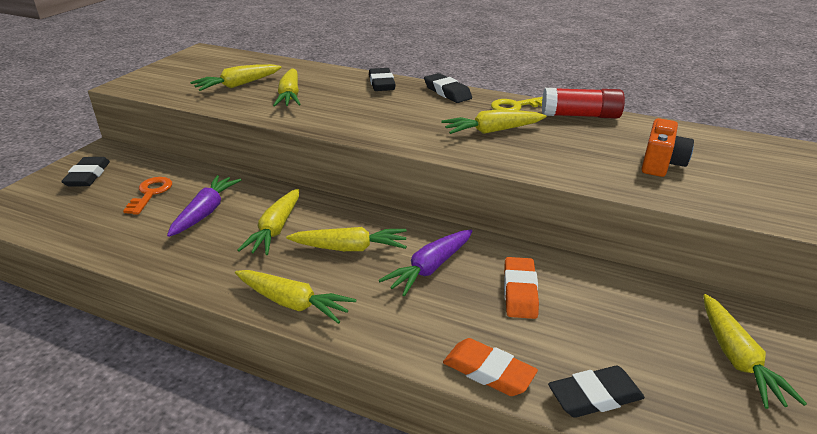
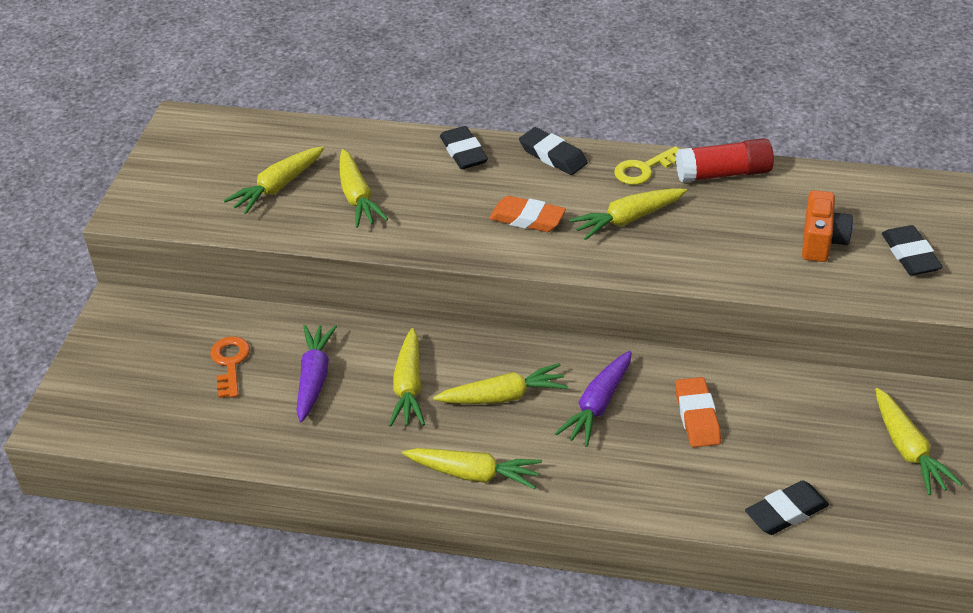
camera: 10 degrees left, 10 degrees up
(88, 176) = (132, 351): black eraser -> black eraser (910, 255)
(488, 371) = (688, 508): orange eraser -> orange eraser (527, 219)

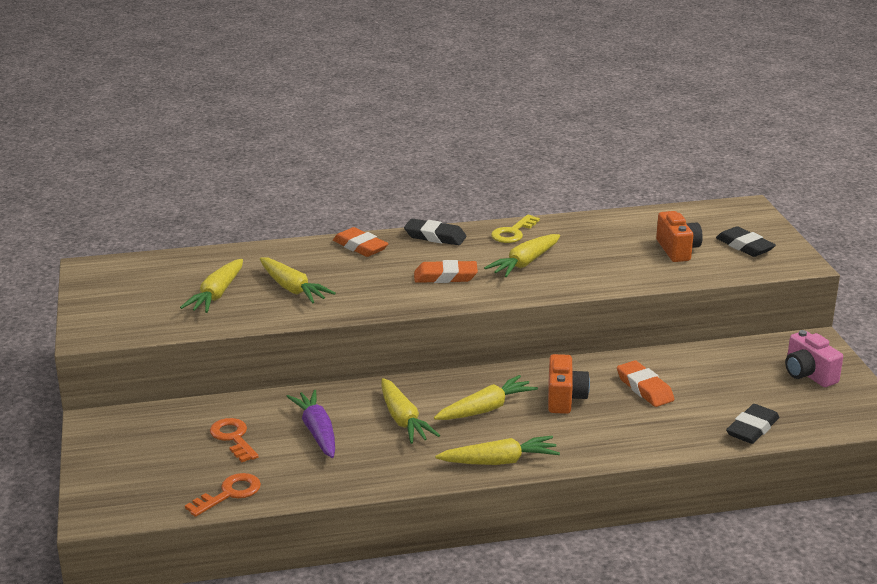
camera: 25 degrees left, 15 degrees down
(186, 435) = (229, 493): none -> orange key
(463, 152) = (360, 247): black eraser -> orange eraser
(597, 406) = (564, 398): purple carrot -> orange camera
(724, 174) = (575, 225): red glue stick -> none
(908, 450) = (808, 374): yellow carrot -> pink camera

